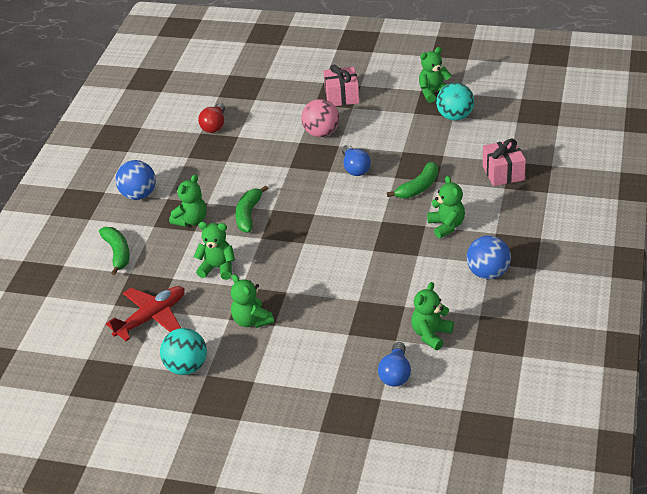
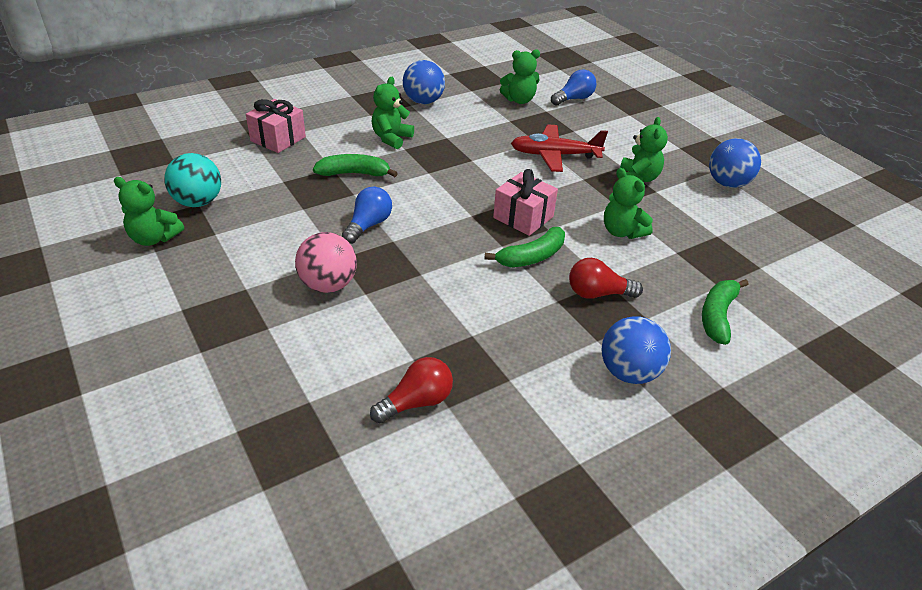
camera: 140 degrees left, 0 degrees up
(152, 317) = (728, 233): red plane -> red plane (554, 155)
(186, 367) = (727, 183): turquoise ball -> blue ball
(191, 220) = (597, 293): green teddy bear -> red light bulb
(342, 96) = (226, 312): pink gift -> pink gift (523, 217)

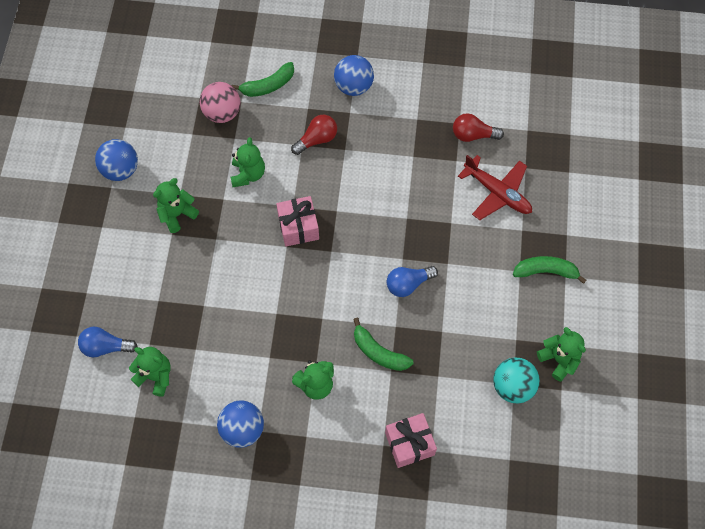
camera: 140 degrees left, 25 degrees up
(328, 285) = (468, 243): pink ball -> pink ball (222, 113)
(532, 257) = (327, 190): green banana -> green banana (545, 271)
(554, 155) = (208, 279): red plane -> red plane (497, 193)
(597, 293) = (317, 139): red light bulb -> red light bulb turned 75 degrees counterclockwise

